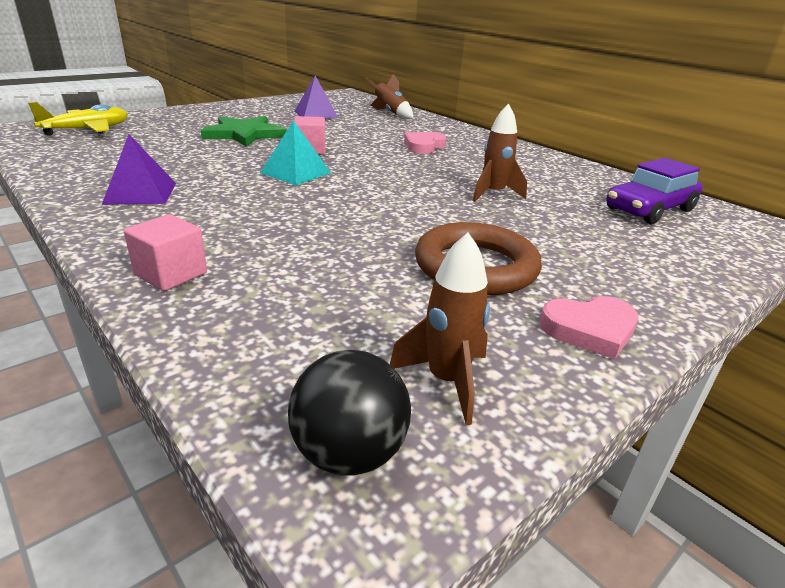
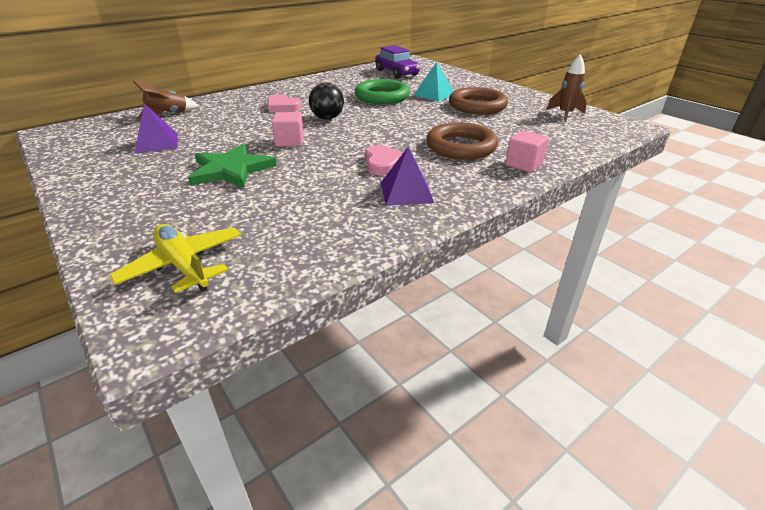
camera: 85 degrees left, 5 degrees up
(265, 233) = (461, 147): none -> brown ring
(295, 172) = (349, 144): turquoise pyramid -> turquoise pyramid (434, 94)
(349, 453) = (610, 127): black ball -> black ball (327, 118)
(493, 194) = (382, 97): brown rocket -> green ring
(589, 330) = (518, 95): pink heart -> pink heart (383, 164)

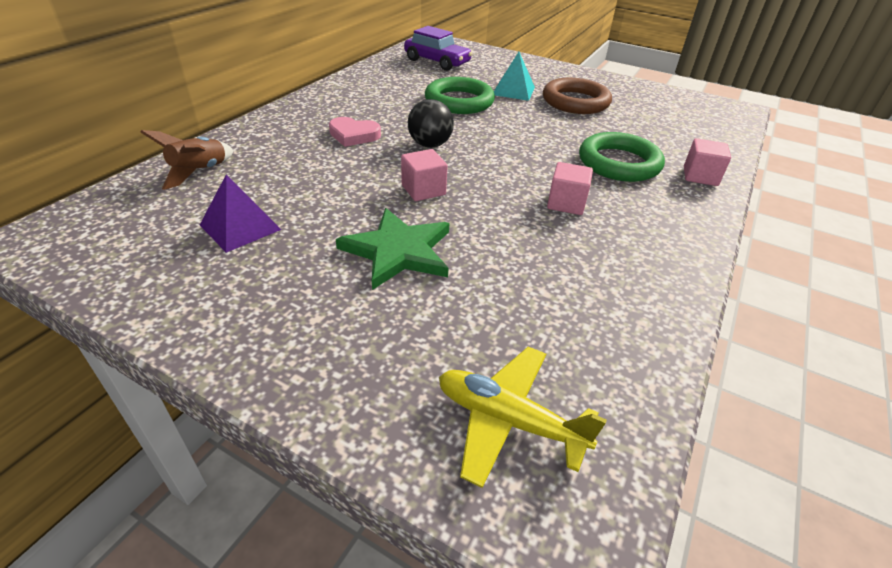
camera: 25 degrees left, 5 degrees up
(383, 164) = (566, 203): pink heart -> pink cube
(406, 192) = (632, 239): purple pyramid -> none
(461, 147) = (619, 163): brown ring -> green ring
(565, 114) = (669, 102): brown rocket -> none

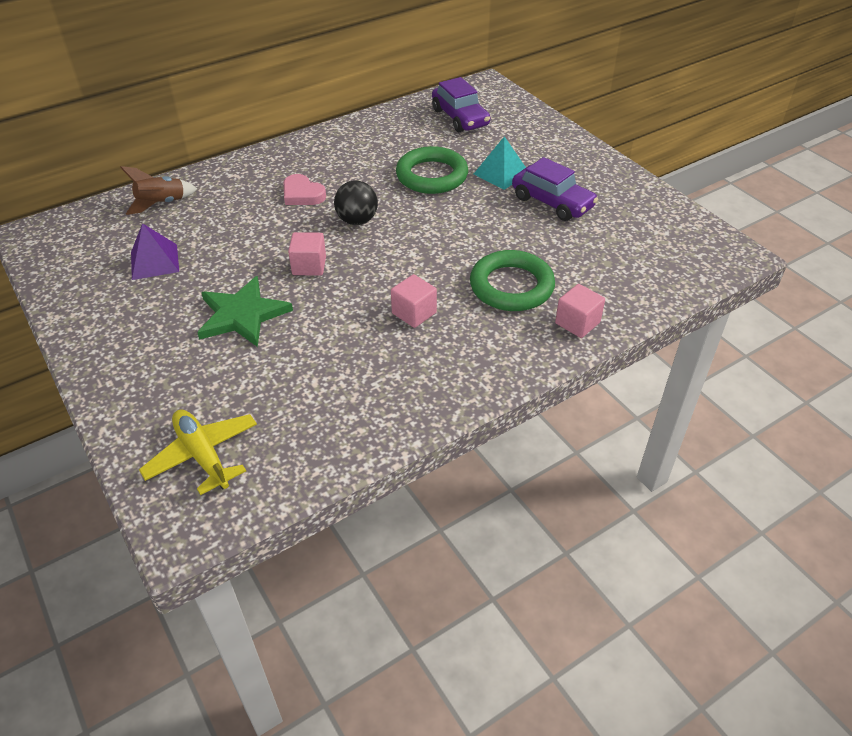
camera: 30 degrees right, 5 degrees up
(575, 102) = (552, 202): brown ring -> purple car

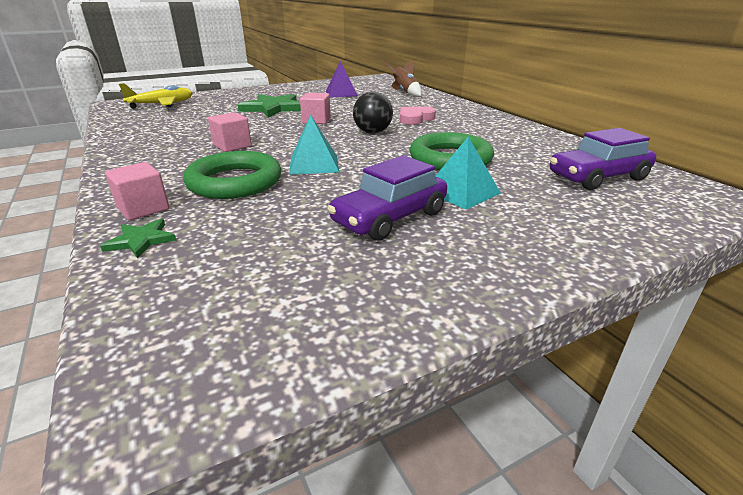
camera: 95 degrees right, 15 degrees down
(459, 248) = (314, 164): none -> turquoise pyramid
(623, 305) = (141, 240): none -> green star

